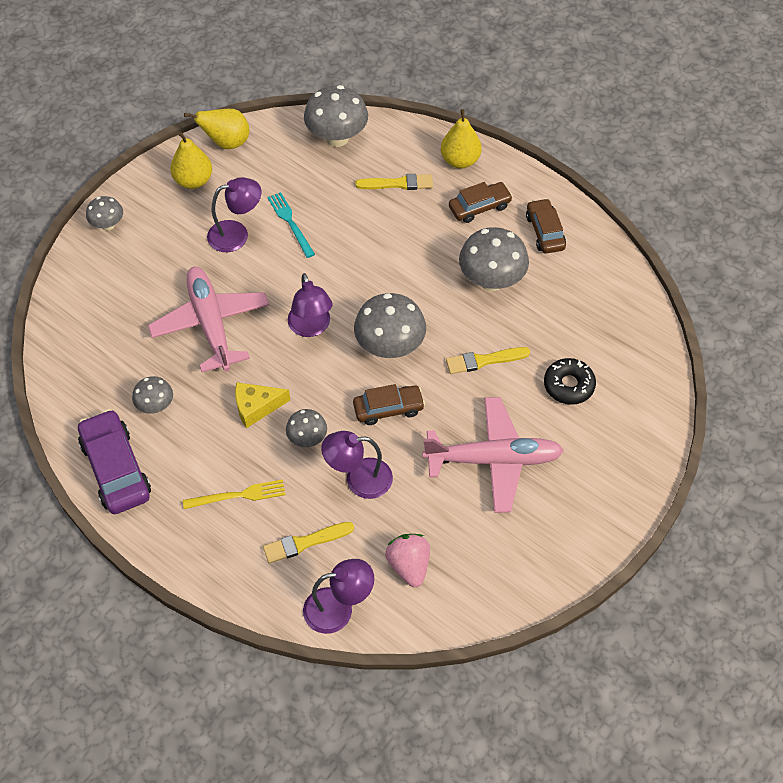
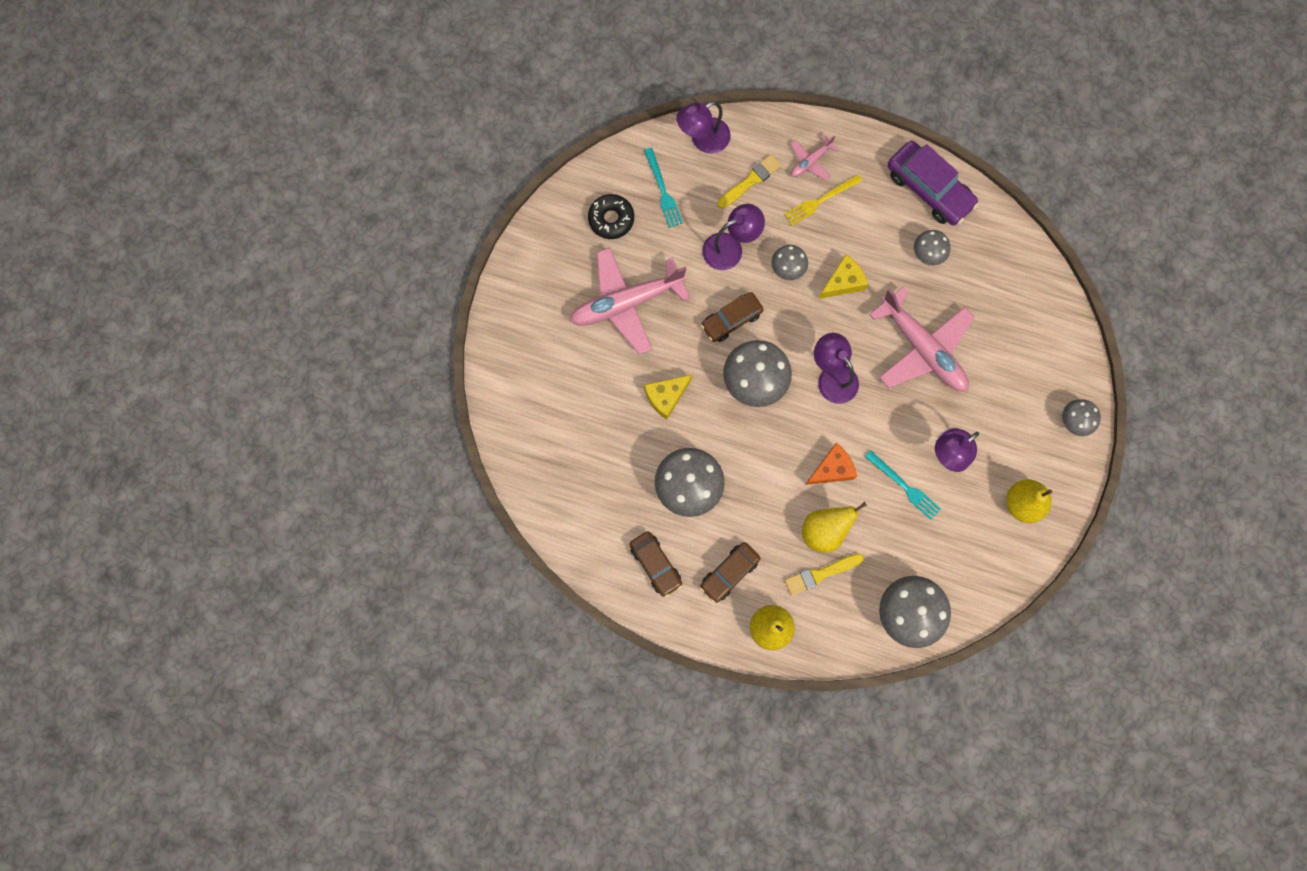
camera: 160 degrees right, 20 degrees up
(227, 143) = (1015, 564): yellow pear -> yellow pear (824, 531)
(228, 541) = (810, 161): none -> pink plane
(349, 255) = (832, 469): none -> orange cheese
(409, 565) = (662, 190): pink strawberry -> turquoise fork
(484, 360) = (666, 397): yellow brush -> yellow cheese
(568, 385) = (584, 397): black donut -> black donut (611, 219)

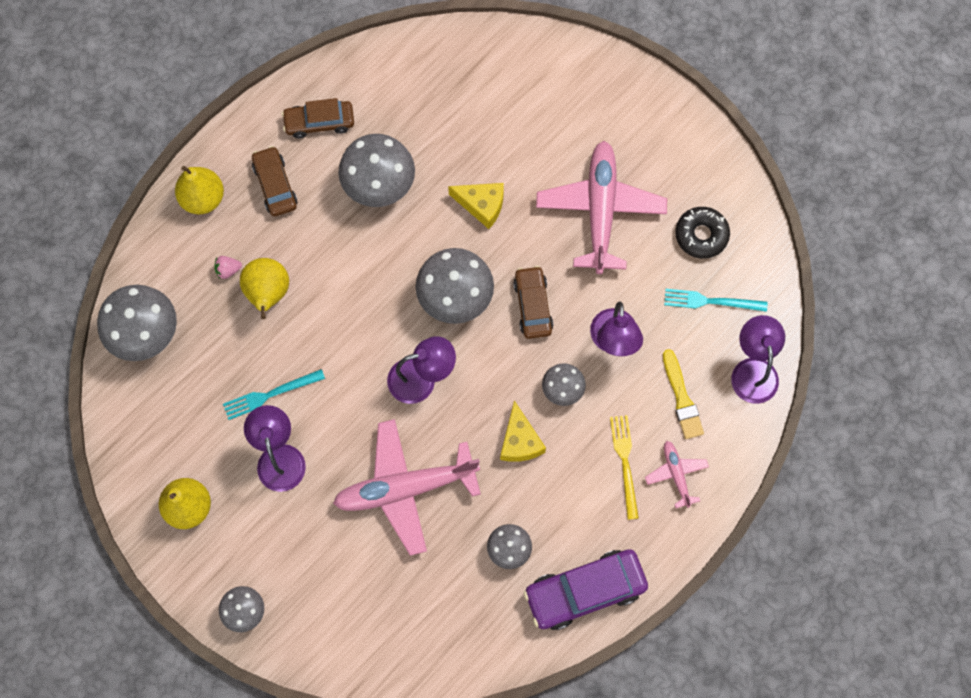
camera: 115 degrees right, 5 degrees down
(666, 397) = (482, 205): yellow cheese -> yellow cheese turned 120 degrees clockwise
(820, 574) = (228, 270): yellow brush -> pink strawberry
(832, 469) = (325, 331): orange cheese -> none

